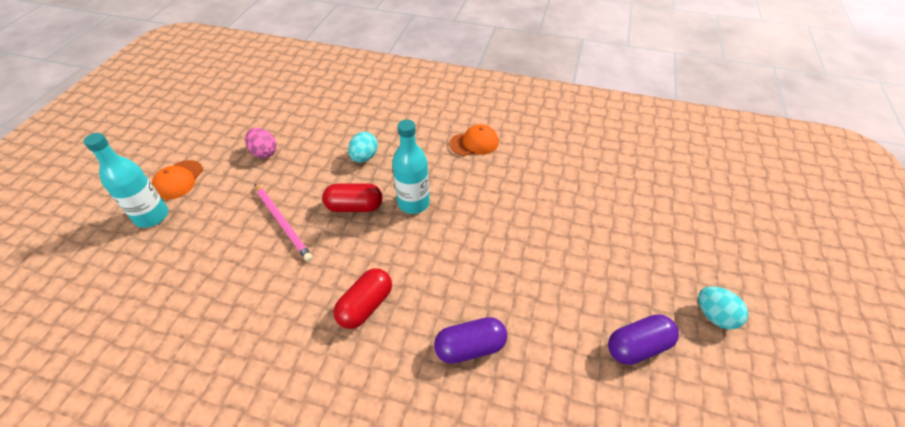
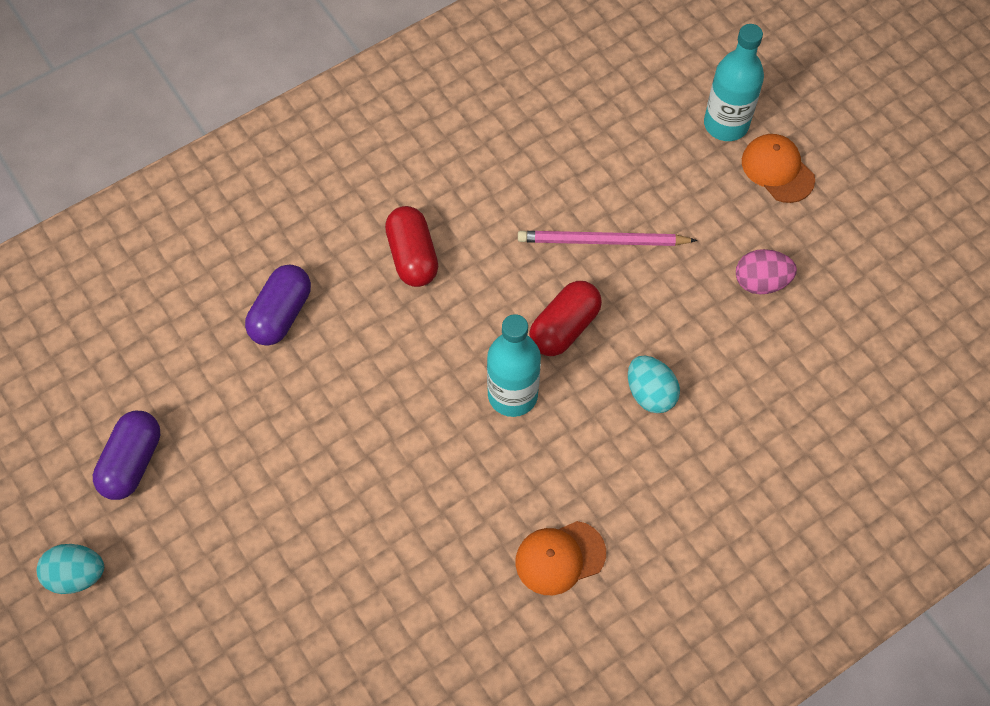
camera: 130 degrees right, 15 degrees up
(474, 143) = (560, 558): orange cap -> orange cap turned 45 degrees clockwise

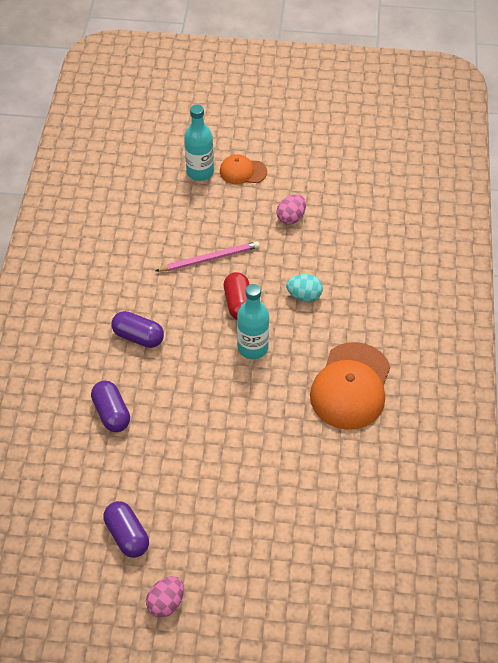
camera: 50 degrees left, 10 degrees down
(77, 575) = (166, 602): turquoise egg -> pink egg
(412, 256) = (138, 337): red capsule -> purple capsule
(560, 558) = (350, 386): orange cap -> orange cap, size x1.86
(602, 241) = (210, 258): pink pencil -> pink pencil turned 150 degrees counterclockwise

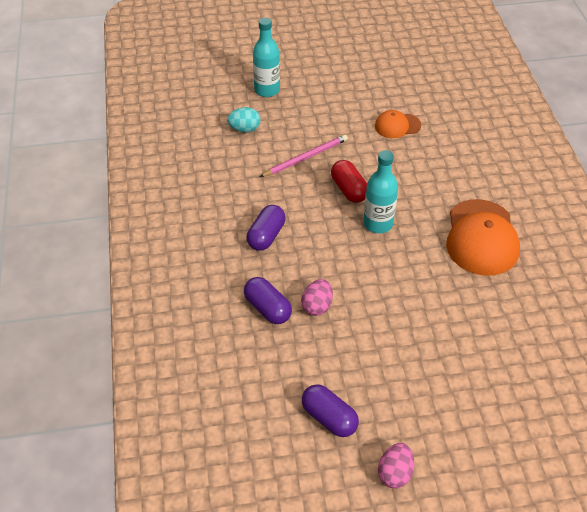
camera: 15 degrees left, 5 degrees down
(138, 337) = (266, 236): purple capsule -> purple capsule turned 75 degrees counterclockwise
(242, 171) = (305, 83): orange cap -> orange cap (397, 126)
(291, 217) = (365, 111): pink egg -> pink egg (317, 306)
(304, 296) = (405, 171): turquoise egg -> turquoise egg (244, 129)

